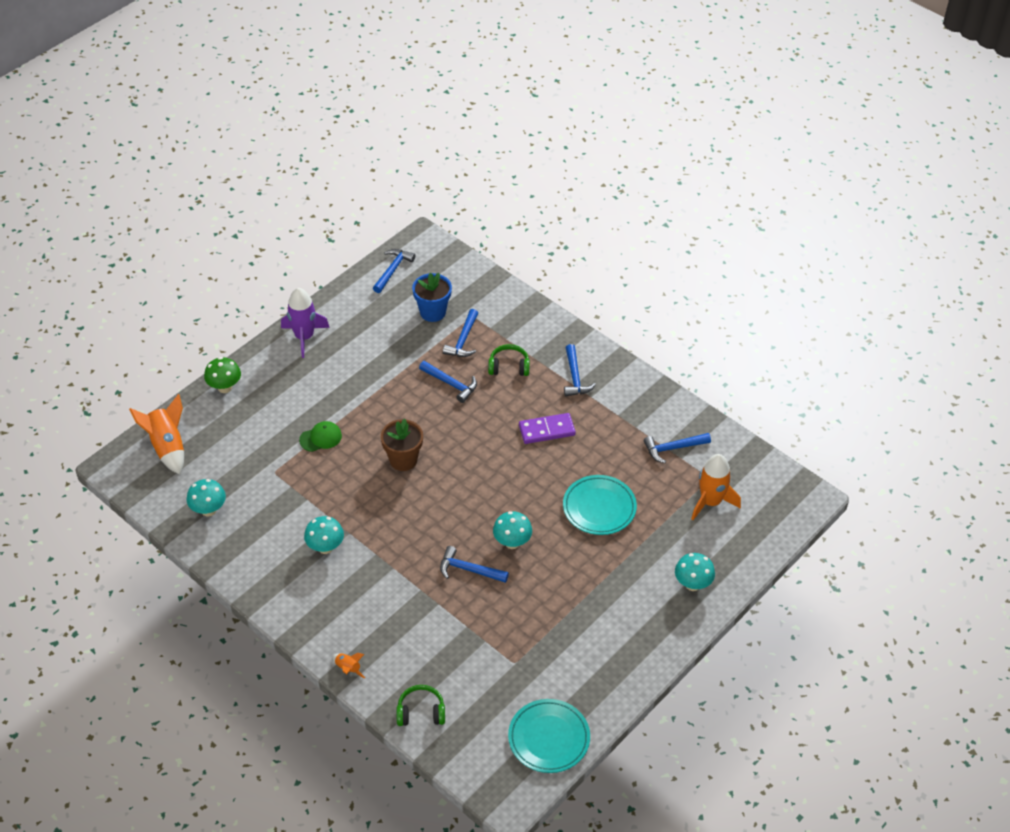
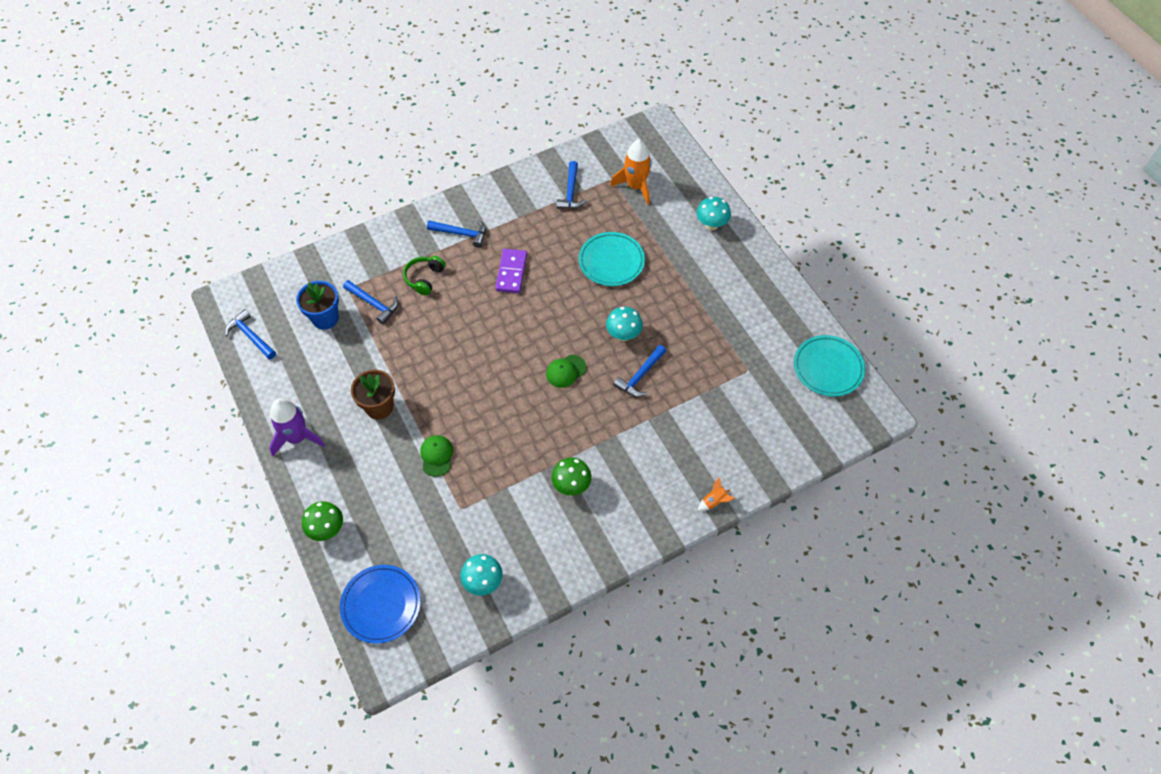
camera: 70 degrees left, 10 degrees up
(167, 447) = (381, 605): orange rocket -> blue plate
(325, 547) = (571, 485): turquoise mushroom -> green mushroom
(403, 460) = (495, 393): brown flower pot -> brown flower pot (379, 407)
(421, 712) = (777, 455): green headphones -> none
(449, 507) = (565, 371): none -> green cap
(451, 384) = (422, 329): blue hammer -> none

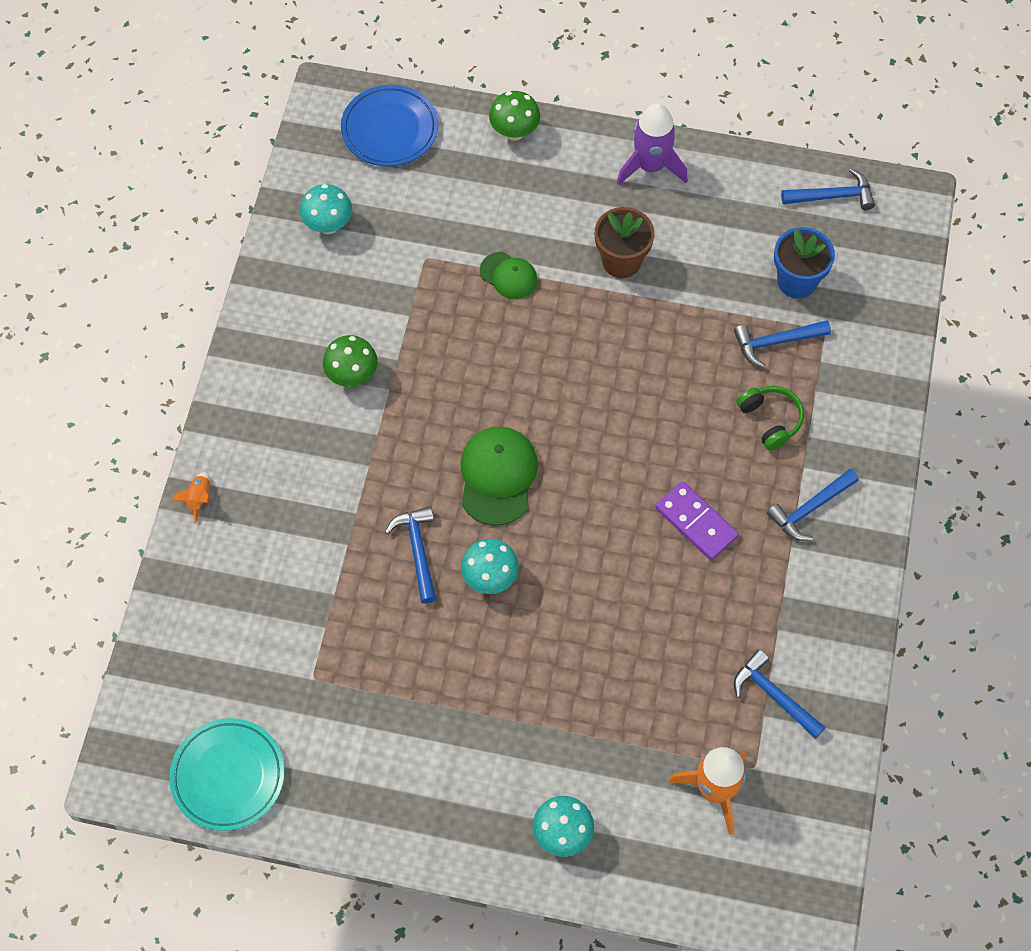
camera: 130 degrees right, 5 degrees up
(565, 371) = (498, 476): green cap -> green cap, size x1.65
(611, 261) = (612, 653): turquoise plate -> none

